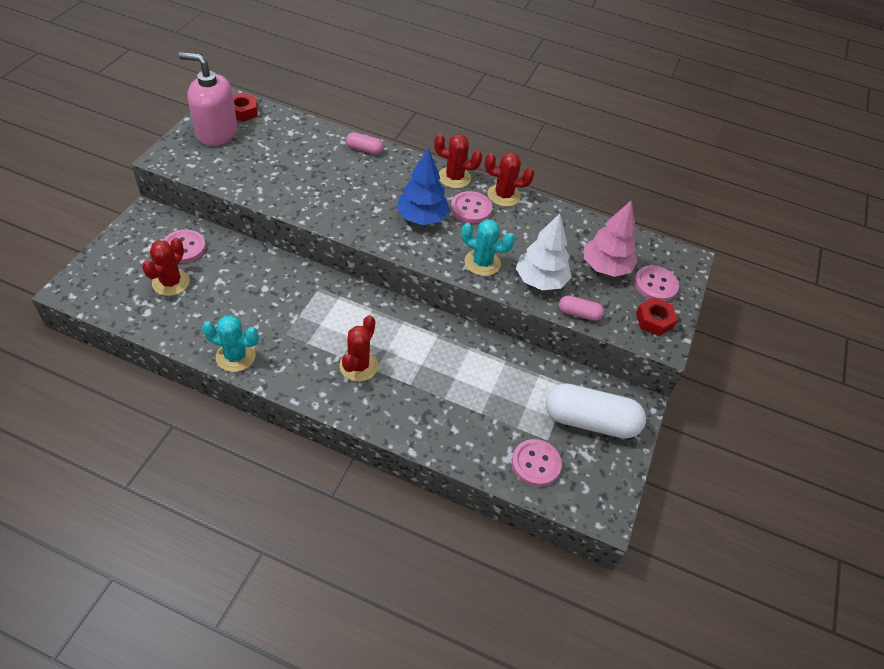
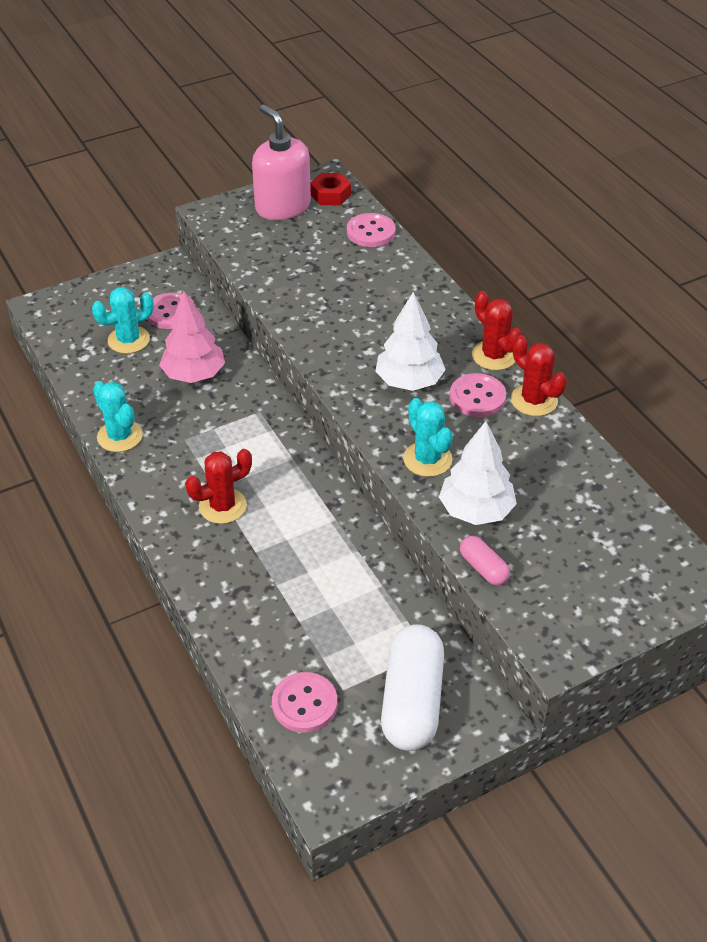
camera: 45 degrees right, 5 degrees down
(171, 282) = (128, 340): red cactus -> turquoise cactus
(364, 149) = (420, 283): pink capsule -> none
(422, 218) = (409, 382): blue tree -> white tree
(590, 421) = (412, 701): white capsule -> white capsule turned 45 degrees clockwise
(605, 267) = (576, 537): pink tree -> pink tree (194, 375)
(654, 320) = (572, 625): red nut -> none
(655, 285) = (621, 589): pink button -> pink button (371, 232)

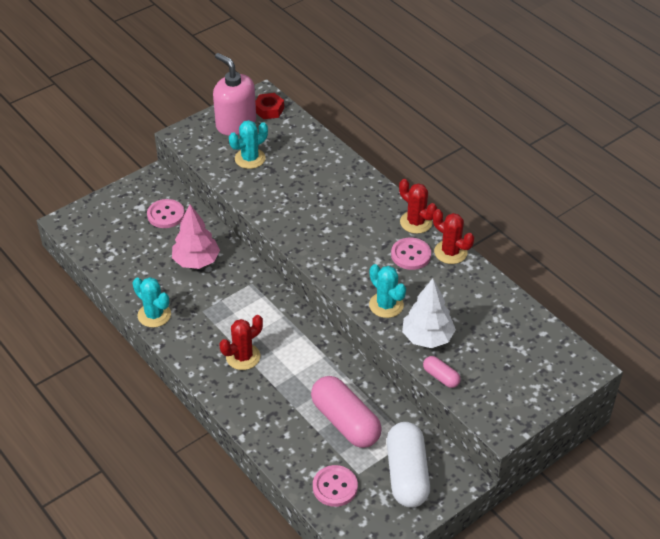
camera: 10 degrees left, 0 degrees up
(128, 340) = (140, 240): turquoise cactus -> turquoise cactus (250, 158)
(341, 614) = (345, 422): none -> pink capsule
(371, 232) = (306, 137): pink button -> none
(409, 382) = (360, 249): white tree -> none

